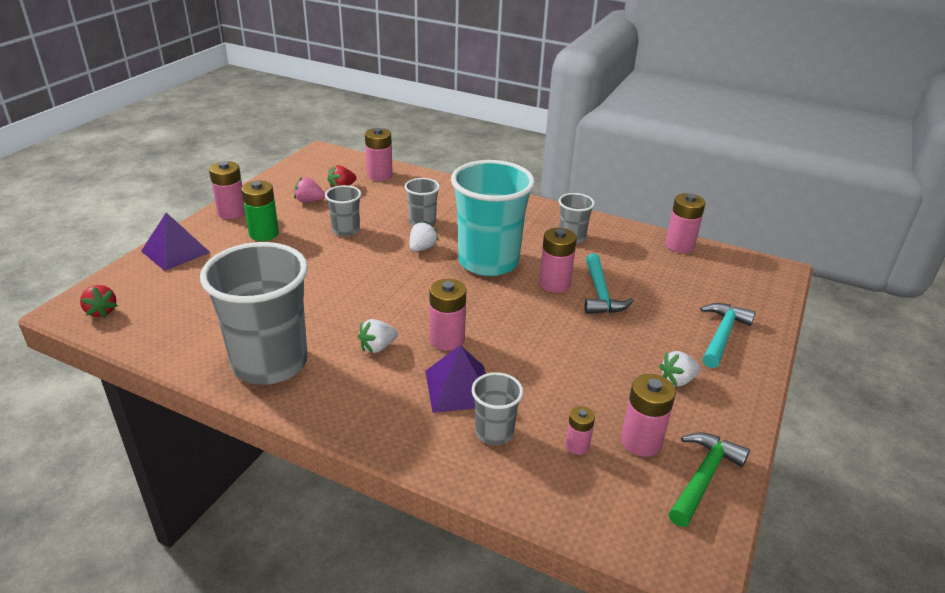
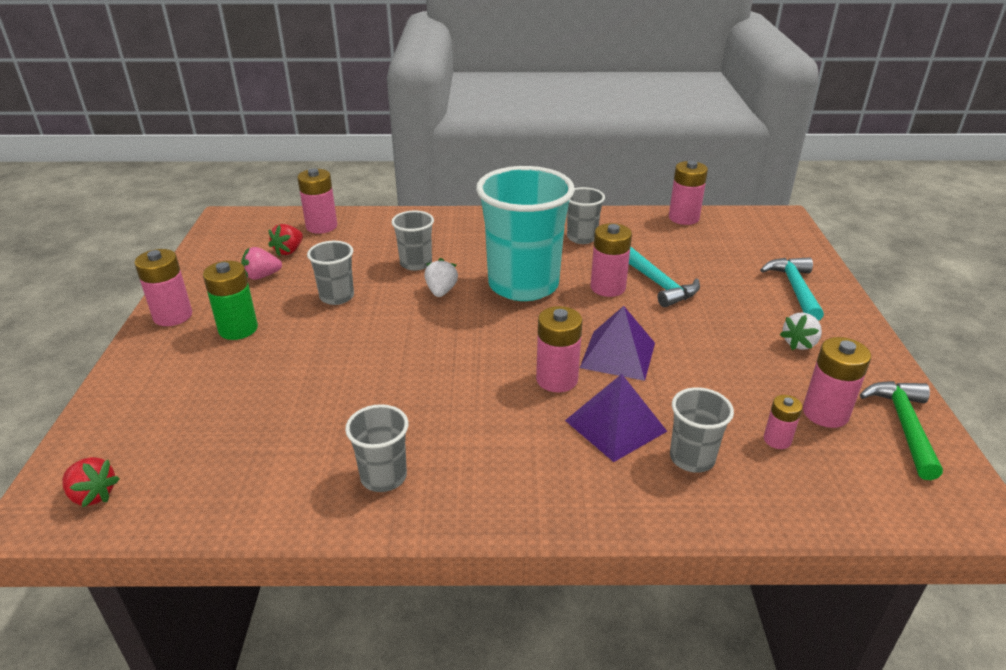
camera: 25 degrees left, 0 degrees up
(175, 251) = (136, 385): purple pyramid -> purple pyramid (618, 355)
(270, 363) = (383, 477): grey cup -> grey cup, size x0.47
(377, 347) = (491, 413): white strawberry -> none

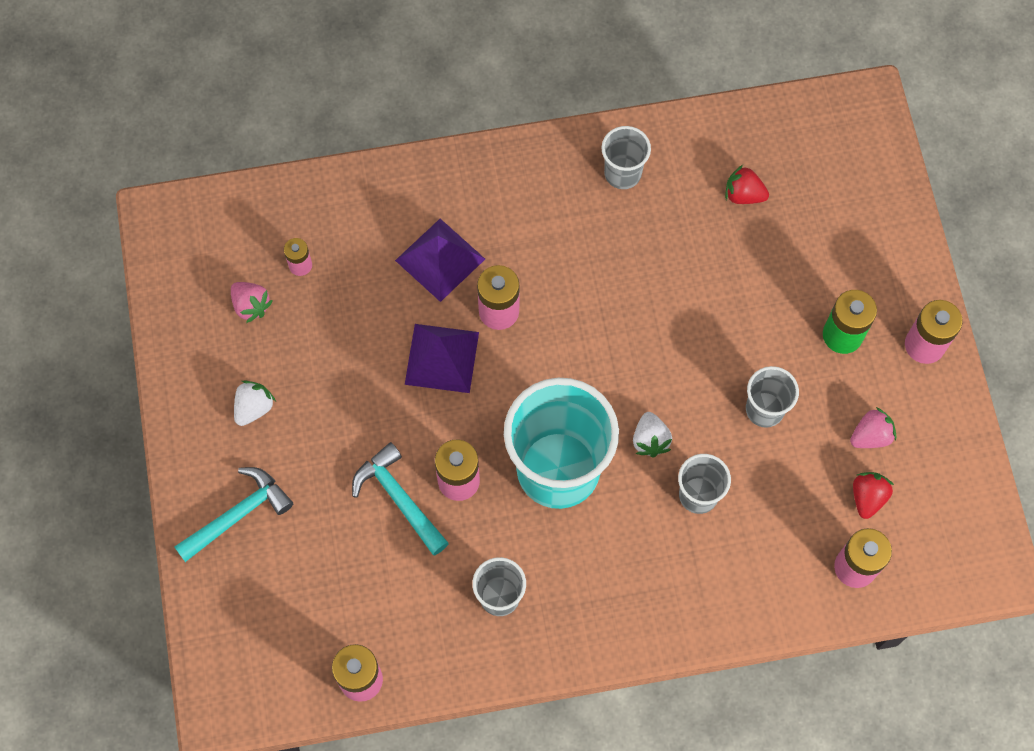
camera: 170 degrees right, 35 degrees up
(93, 495) = (838, 121): red strawberry -> red strawberry (743, 195)
(692, 458) = (375, 232): grey cup -> none
(795, 289) = (238, 515): turquoise hammer -> turquoise hammer turned 120 degrees counterclockwise
(825, 413) = (251, 305): pink battery -> pink strawberry
(904, 426) = (184, 300): green hammer -> none

